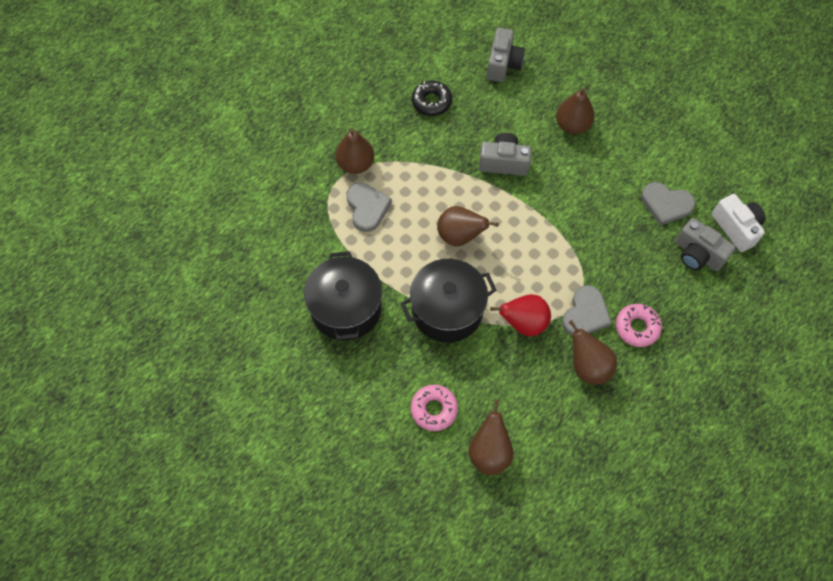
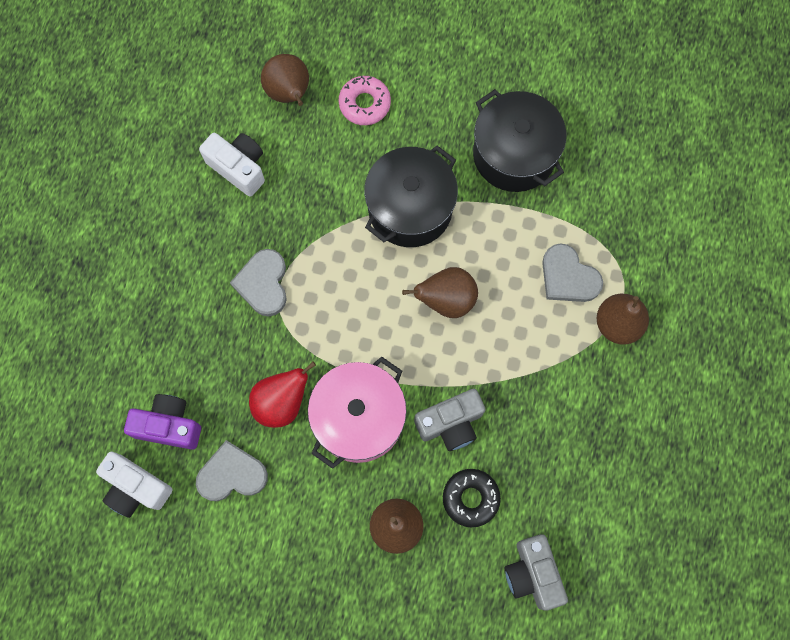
camera: 150 degrees right, 10 degrees up
(431, 102) = (586, 461): black donut -> black donut (470, 498)
(523, 323) = (323, 238): red pear -> red pear (282, 402)
(562, 411) = (239, 167): none -> white camera
(563, 195) = (359, 418): none -> pink pot
(588, 366) = (234, 227): brown pear -> none
(637, 327) = (201, 298): pink donut -> none
(697, 254) = (169, 425): grey camera -> purple camera

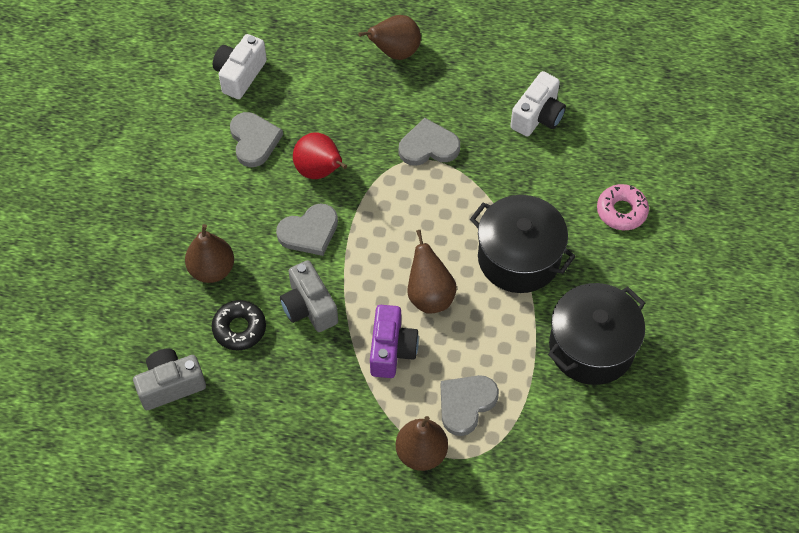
camera: 85 degrees right, 15 degrees down
(169, 425) = (294, 91): purple camera -> purple camera (391, 350)
(289, 93) = (620, 148): brown pear -> brown pear (395, 52)
(359, 418) = (309, 232): pink pot -> grey heart

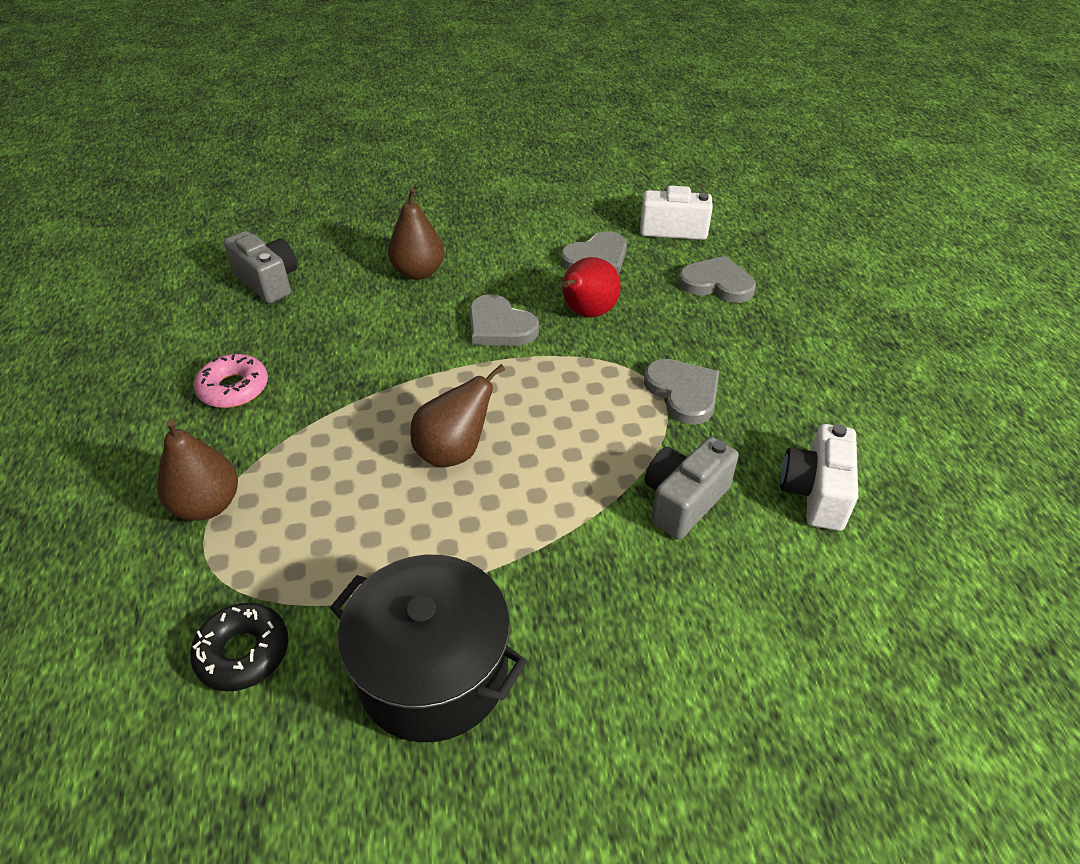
camera: 70 degrees right, 15 degrees down
(239, 328) = (351, 308): black donut -> black donut (243, 652)
(309, 307) = (397, 351): grey camera -> grey camera (683, 501)
(391, 350) = (359, 436): purple camera -> none
(395, 52) = (800, 329): brown pear -> none
(466, 404) = (293, 534): grey heart -> grey heart (716, 284)
(519, 258) = (557, 533): black pot -> none
(538, 116) = (815, 493): white camera -> white camera turned 90 degrees clockwise
(621, 211) = (715, 650): pink donut -> pink donut (234, 388)

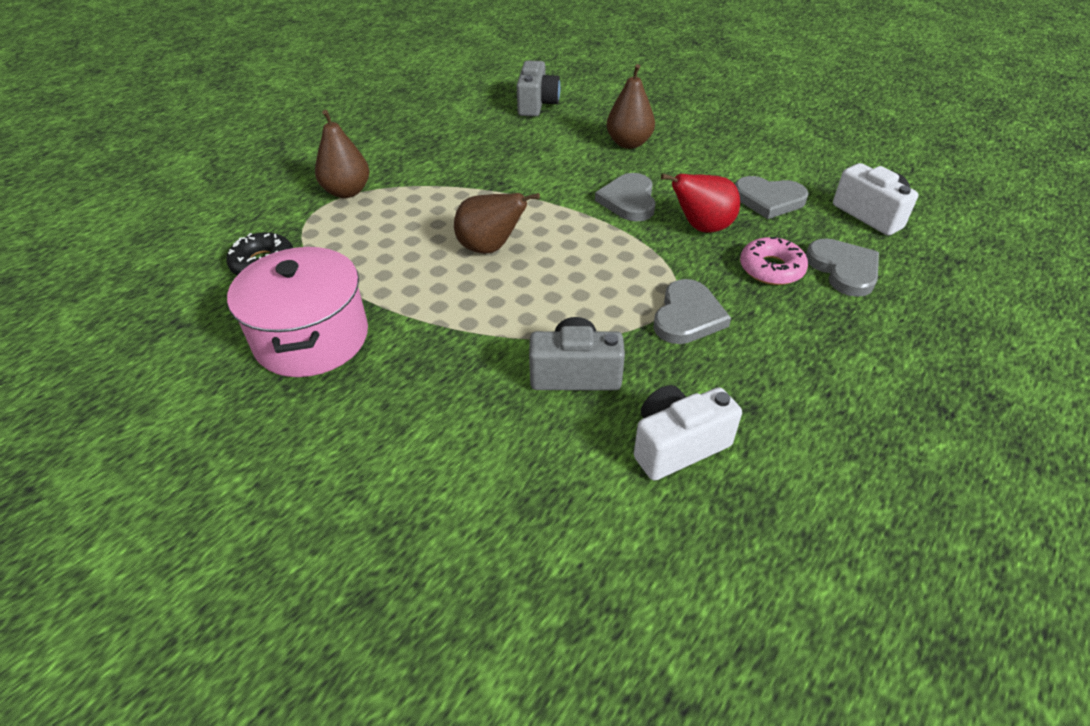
camera: 50 degrees right, 0 degrees up
(234, 388) = (439, 147): pink donut -> pink donut (771, 268)
(433, 672) = (312, 338): black pot -> pink pot

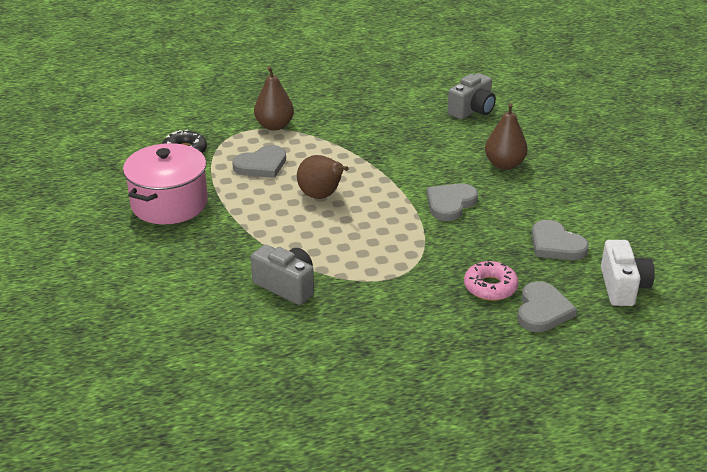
camera: 35 degrees right, 10 degrees down
(677, 445) = (297, 346): white camera -> none
(687, 316) = (393, 288): grey heart -> grey heart (261, 165)
(701, 228) = (478, 242): red pear -> none

